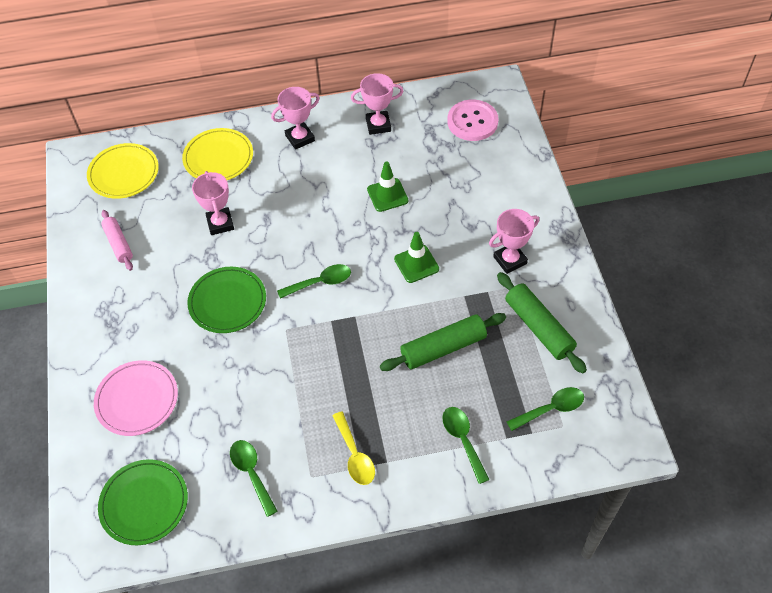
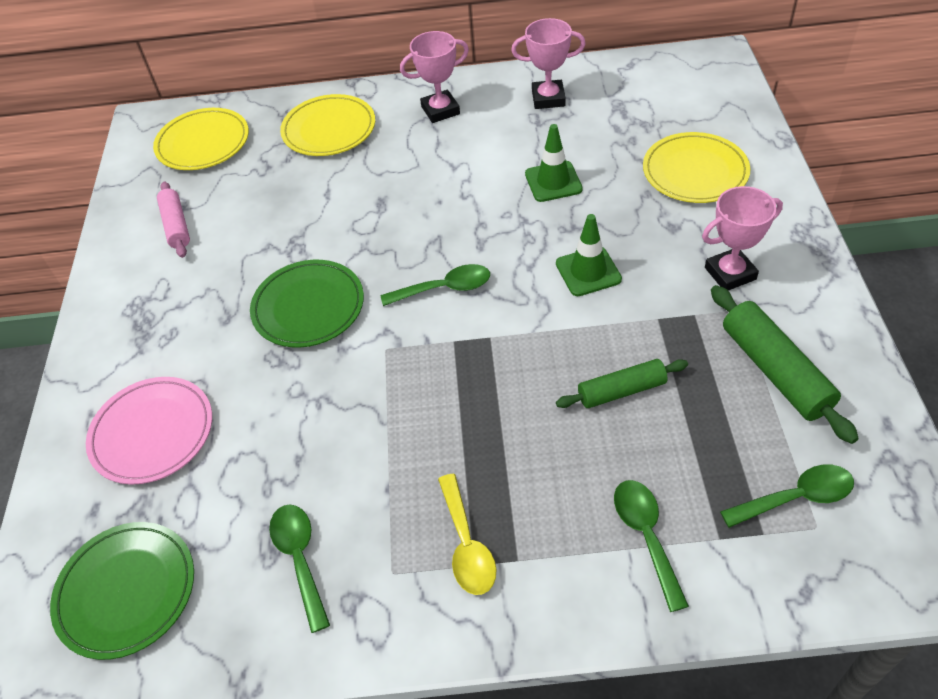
camera: 10 degrees right, 5 degrees down
(220, 223) = (317, 207): pink trophy -> none
(443, 348) = (621, 391): green rolling pin -> green rolling pin, size x0.65
(472, 122) = (679, 98): pink button -> none
(485, 183) = (695, 172): none -> yellow plate

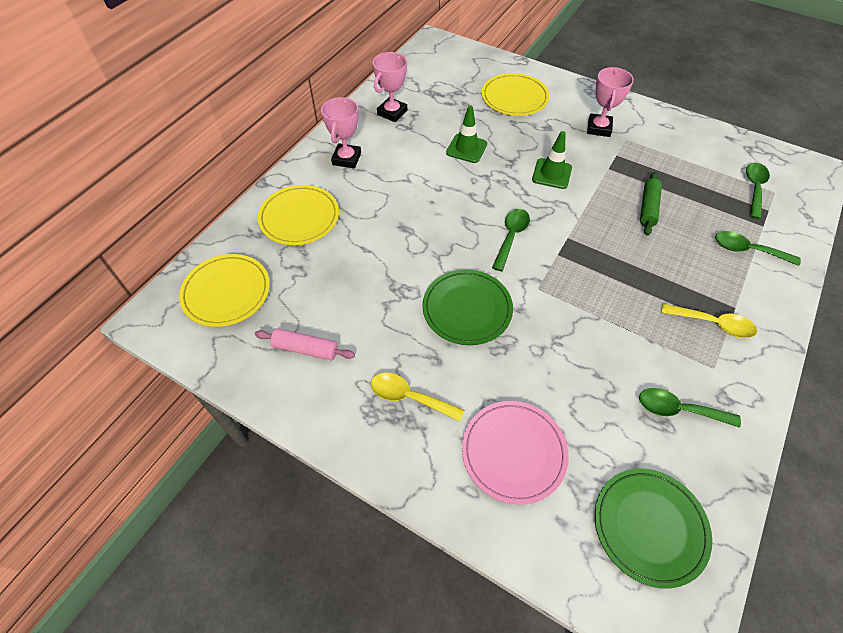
camera: 60 degrees left, 5 degrees up
(169, 322) = (409, 397): none -> yellow spoon
(775, 371) = (674, 151): green rolling pin -> none

